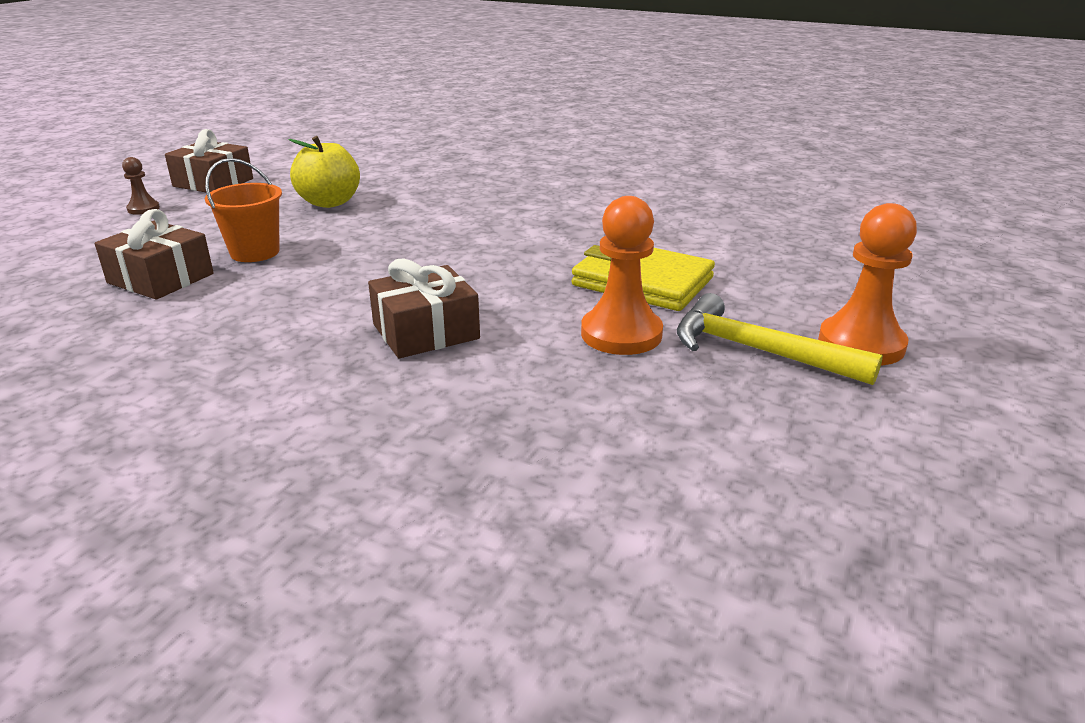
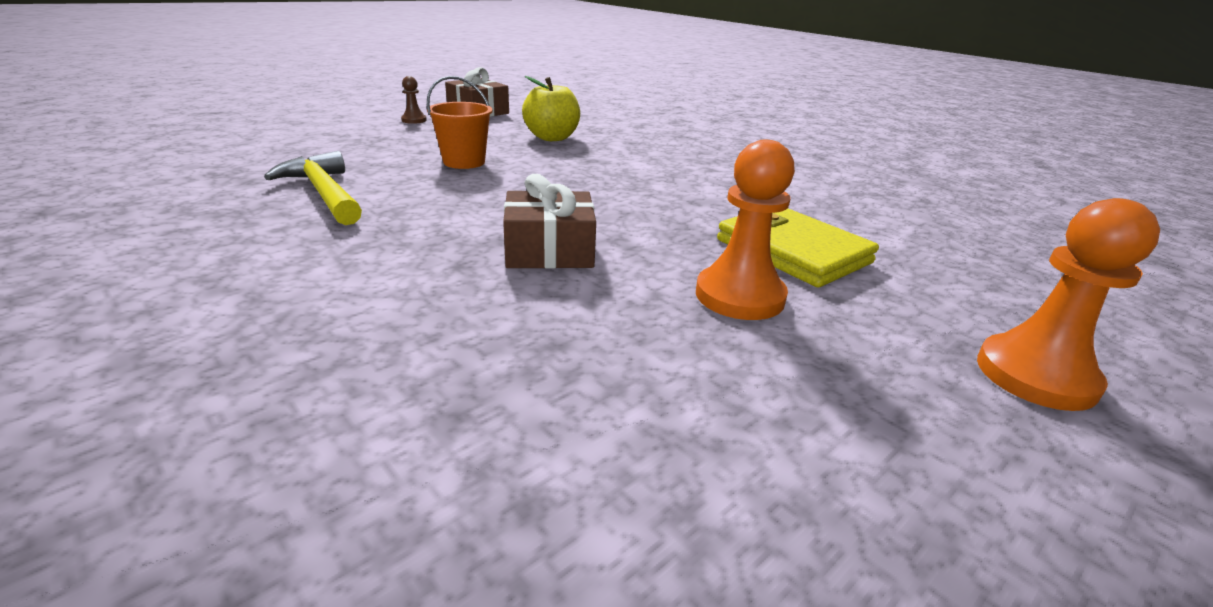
camera: 20 degrees right, 0 degrees up
(161, 278) = (379, 167): brown gift -> none
(758, 351) = (891, 350): yellow hammer -> yellow hammer (324, 193)

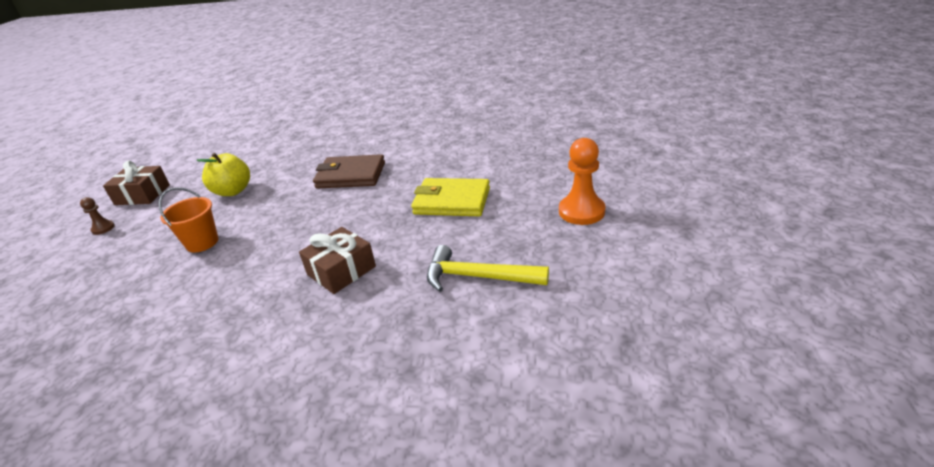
camera: 35 degrees left, 5 degrees up
(324, 193) = (143, 320): yellow hammer -> yellow hammer (478, 277)
(690, 173) = (351, 175): none -> brown wallet
(739, 296) = (454, 240): orange pawn -> none

